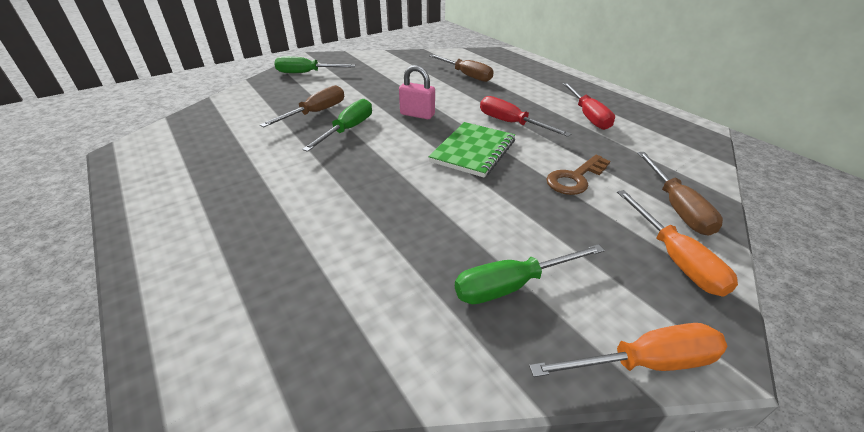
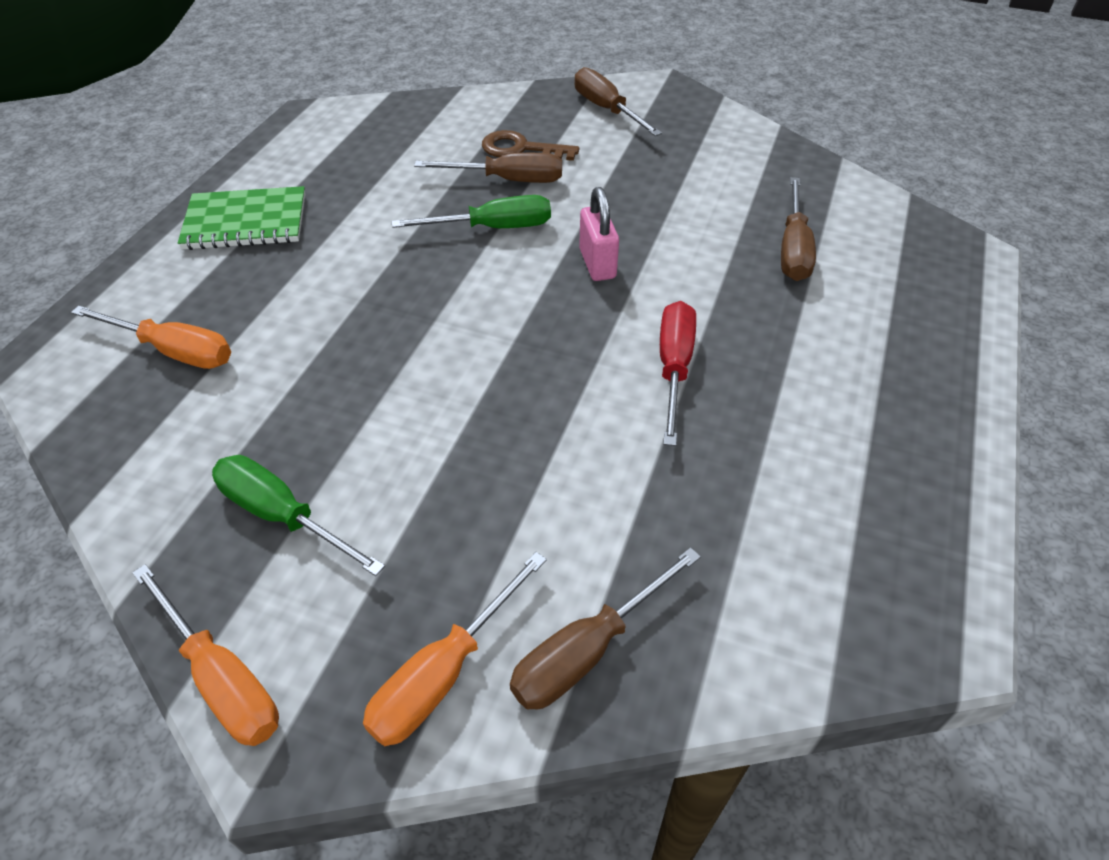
camera: 55 degrees right, 10 degrees up
(284, 292) = (174, 351): none -> orange screwdriver
(306, 73) = (606, 110): green screwdriver -> brown screwdriver
(473, 151) = (547, 363): green notebook -> green notebook (246, 222)
(575, 178) = (569, 500): brown key -> brown key (521, 149)
(588, 116) = (807, 452): red screwdriver -> none

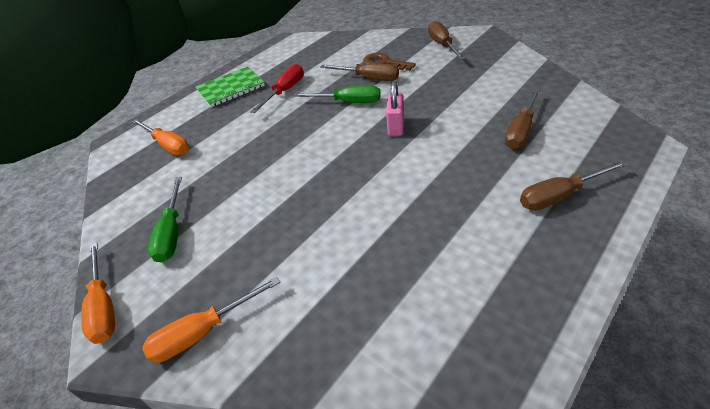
camera: 25 degrees right, 5 degrees down
(246, 222) = (230, 88): green notebook -> green notebook turned 45 degrees counterclockwise
(282, 516) = (172, 232): green screwdriver -> green screwdriver turned 150 degrees counterclockwise
(588, 650) = (283, 340): brown screwdriver -> brown screwdriver (560, 196)
(674, 368) = (412, 190): red screwdriver -> red screwdriver (285, 91)

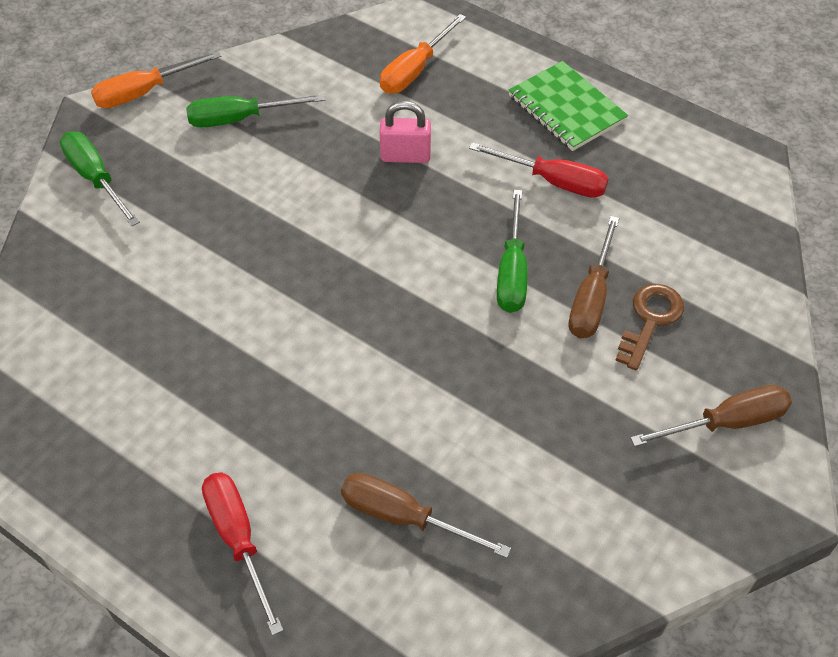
camera: 80 degrees right, 10 degrees up
(203, 332) = (96, 179): orange screwdriver -> green screwdriver
(396, 127) = (433, 339): pink padlock -> pink padlock (405, 156)
(560, 196) = (238, 540): brown screwdriver -> red screwdriver

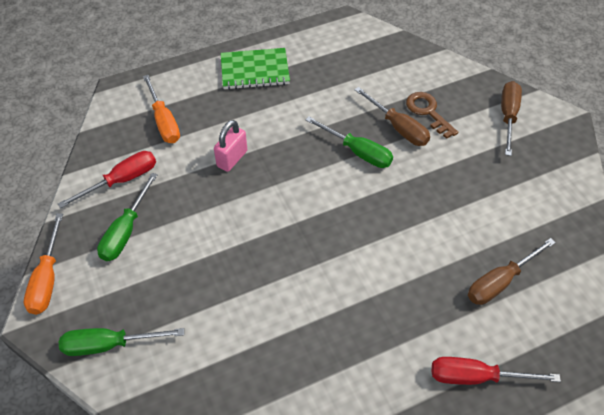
camera: 60 degrees left, 0 degrees up
(553, 181) = (305, 103): red screwdriver -> red screwdriver (121, 180)

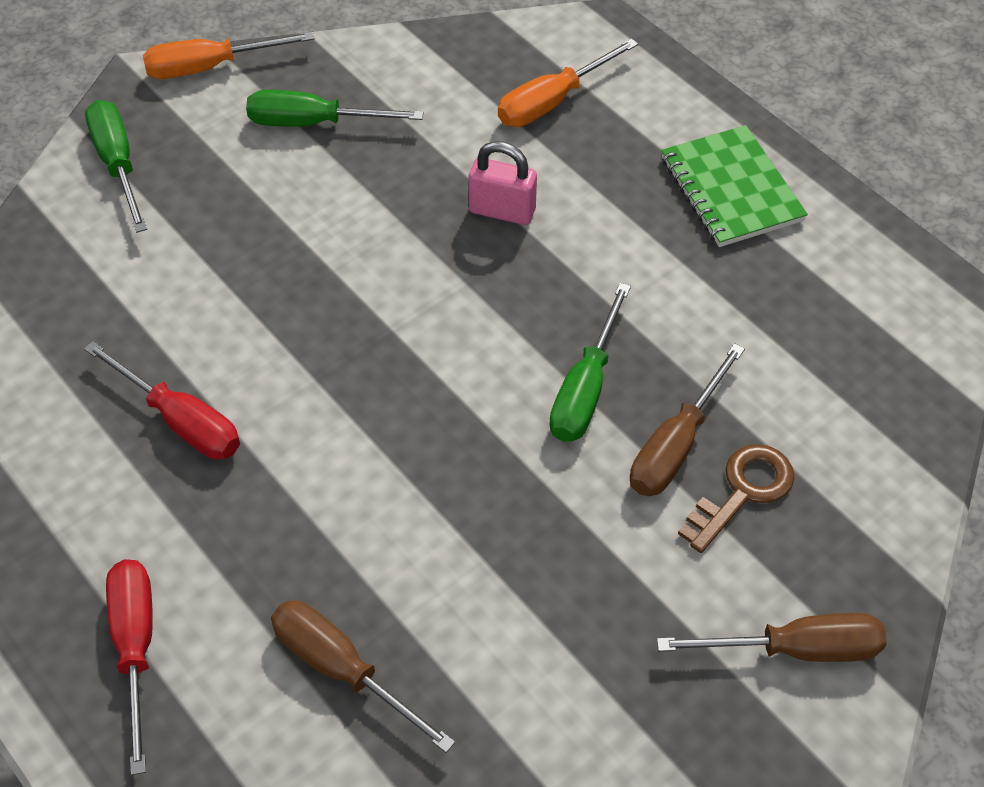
camera: 75 degrees right, 0 degrees up
(121, 180) = (409, 89): red screwdriver -> red screwdriver (180, 421)

